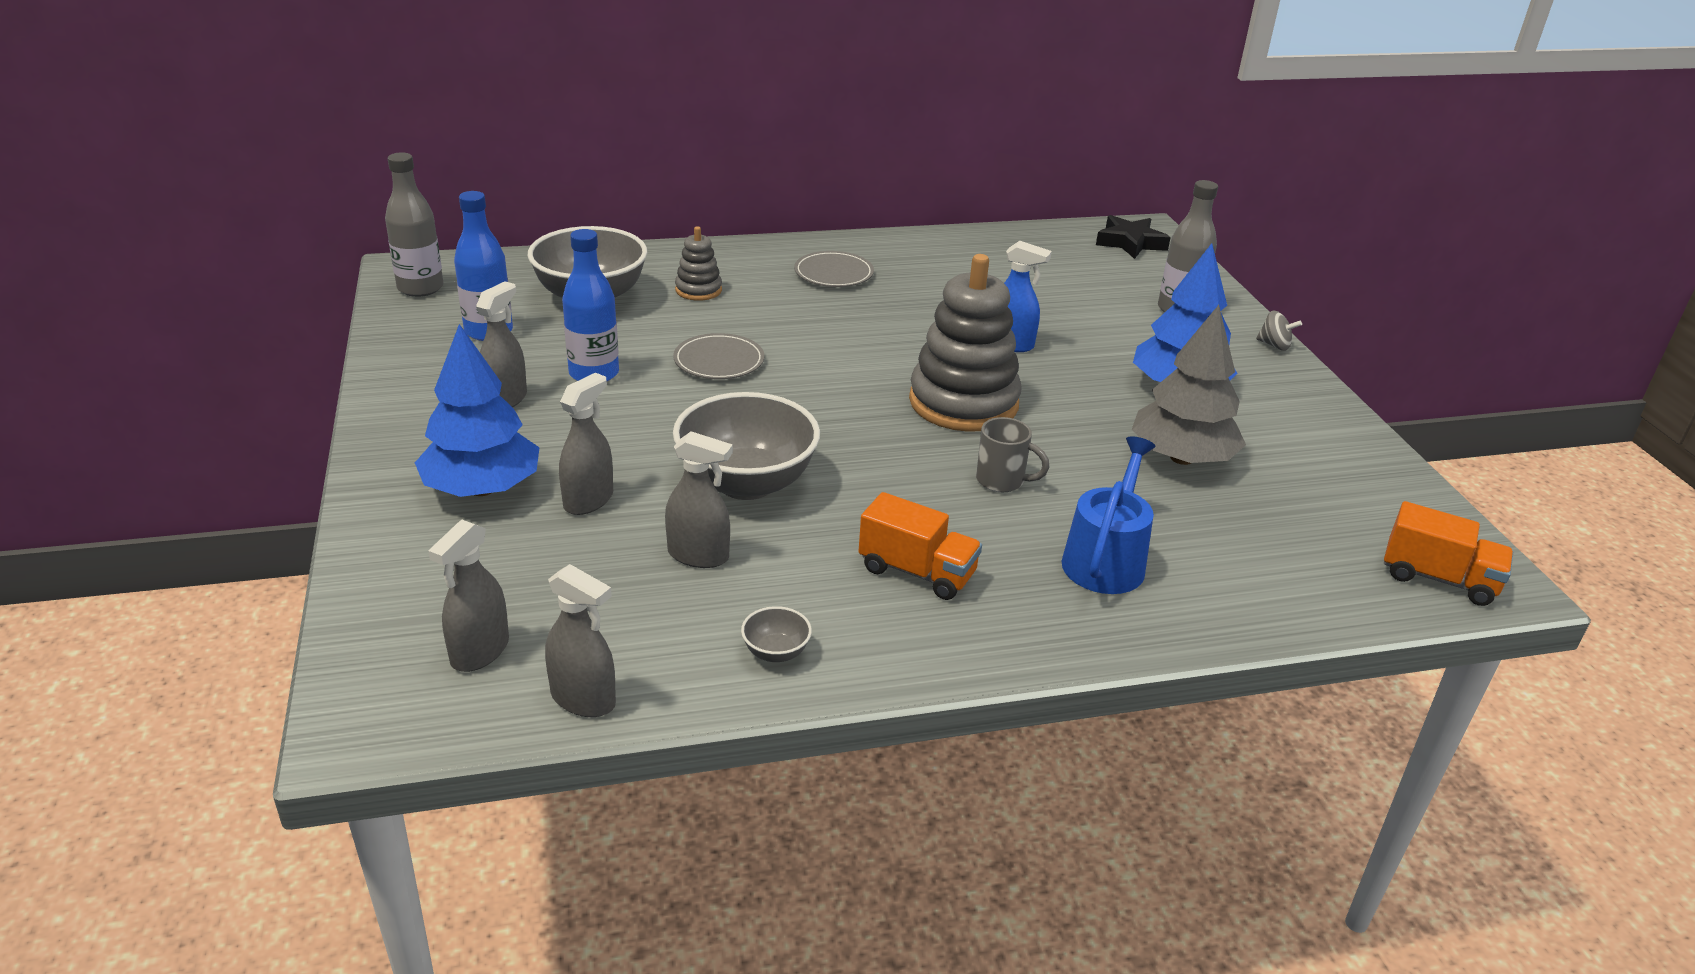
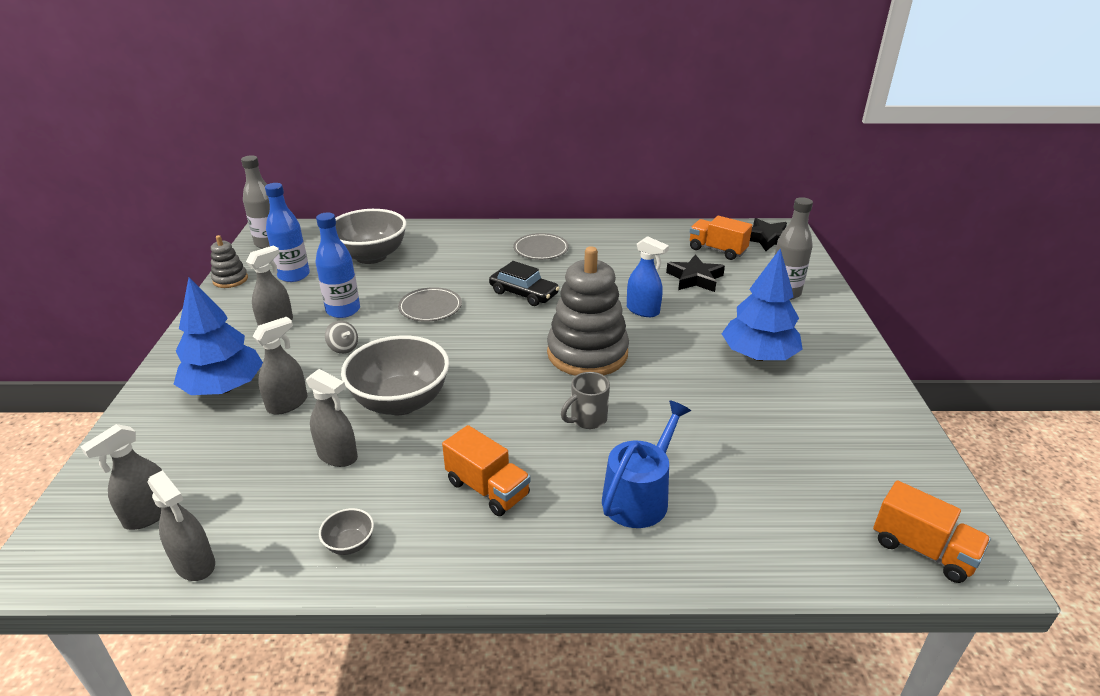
camera: 15 degrees right, 0 degrees up
(698, 290) = (443, 255): grey stacking toy -> grey stacking toy (230, 280)
(840, 333) = (524, 293): none -> black car
(1002, 481) = (587, 419): grey mug -> grey mug turned 105 degrees clockwise
(1059, 299) = (695, 278): none -> black star
(1072, 261) = (717, 250): none -> orange truck
(1181, 458) = (738, 414): grey tree -> none
(1274, 345) = (850, 327): grey spinning top -> grey spinning top (343, 348)

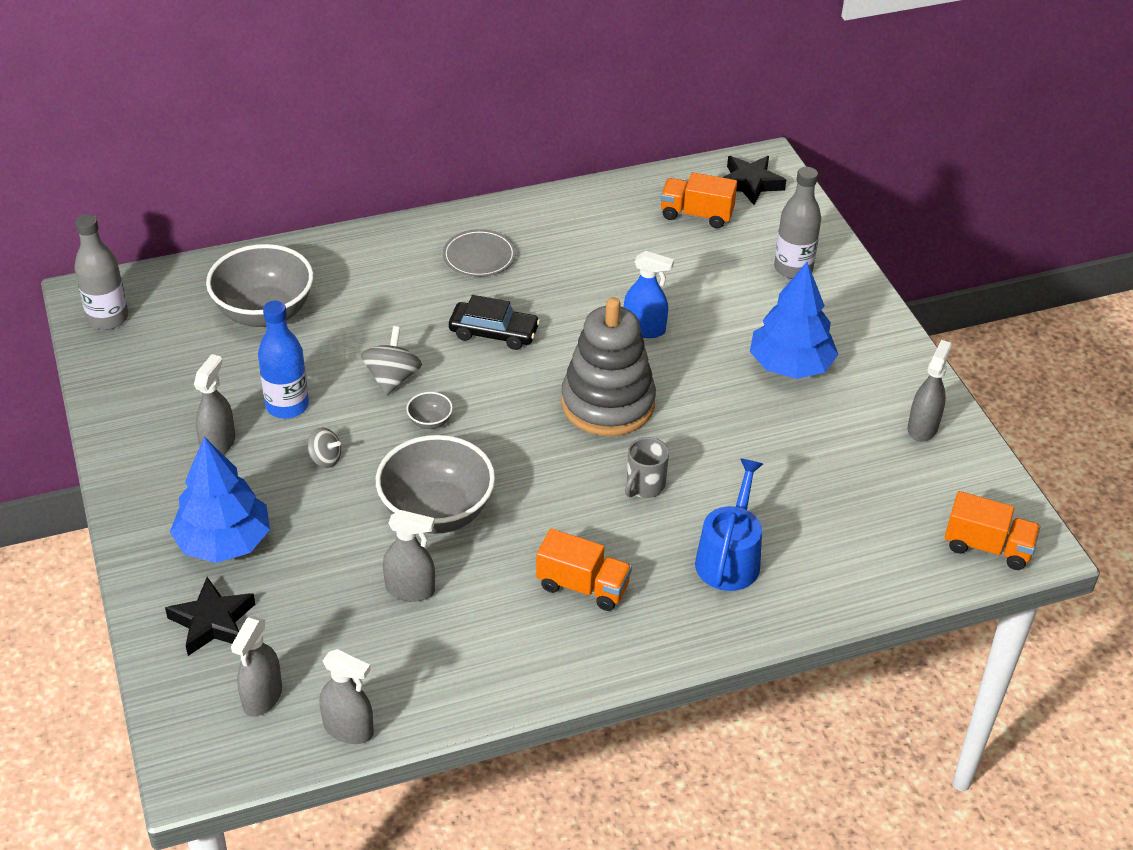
camera: 20 degrees left, 10 degrees up
(230, 280) = (103, 390): grey stacking toy -> none
(287, 404) = (312, 544): grey spray bottle -> grey spray bottle (922, 428)
(294, 275) = (183, 365): blue bottle -> none
(350, 544) = (483, 673): grey bowl -> grey bowl (430, 422)
(430, 307) = (392, 378): grey plate -> grey spinning top
(695, 278) = (686, 267): black star -> black star (212, 622)

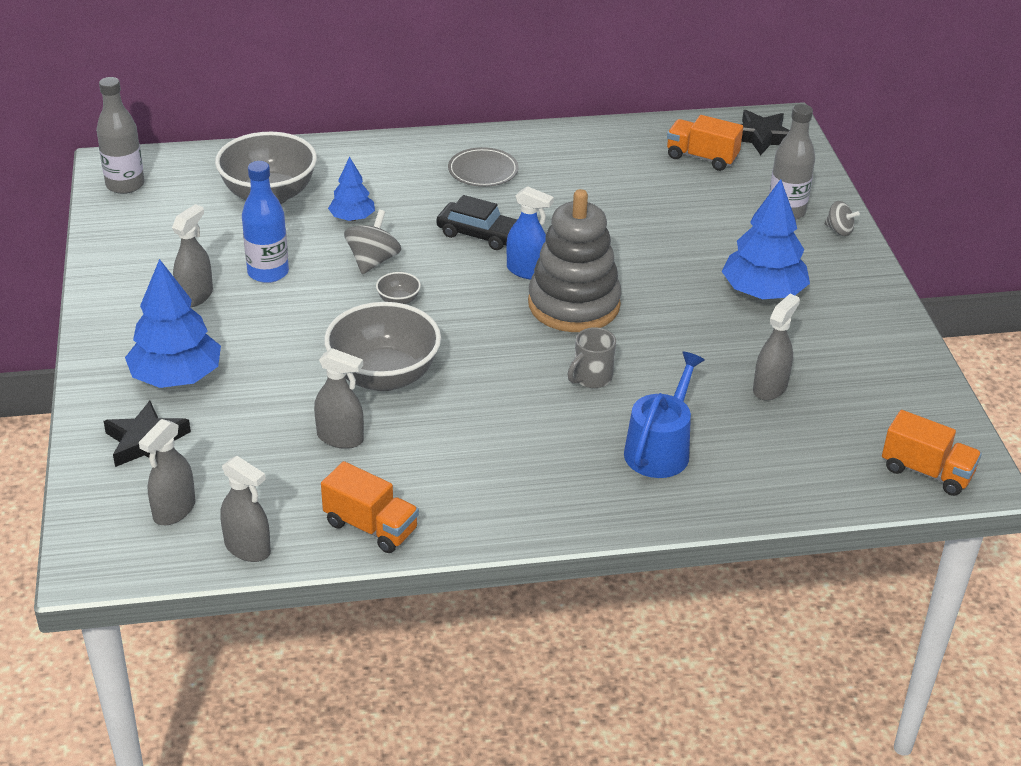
camera: 10 degrees right, 5 degrees down
(325, 459) = (291, 320): grey spinning top -> grey spinning top (839, 230)
(358, 329) = (352, 218): none -> blue tree
(583, 586) = (508, 455): orange truck -> orange truck (371, 526)
(644, 329) = (626, 246): blue spray bottle -> blue spray bottle (527, 271)
(922, 428) = (884, 360): grey spray bottle -> grey spray bottle (770, 388)

